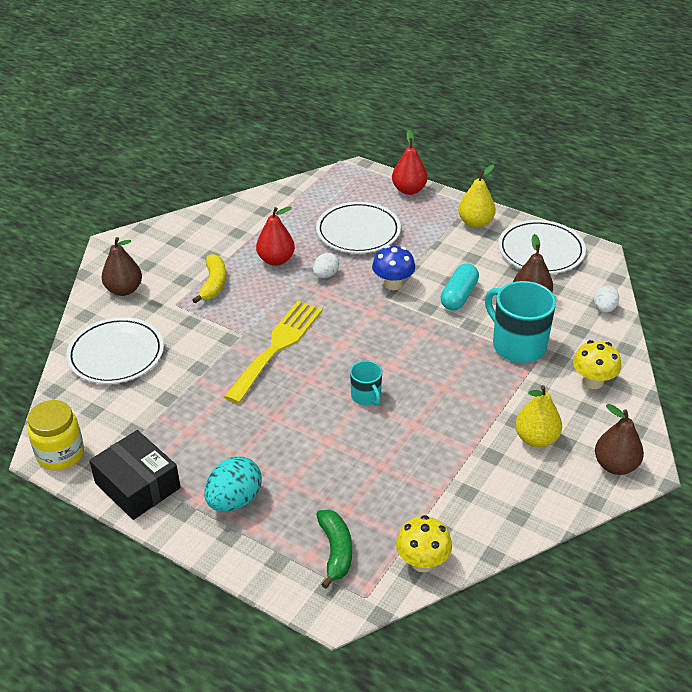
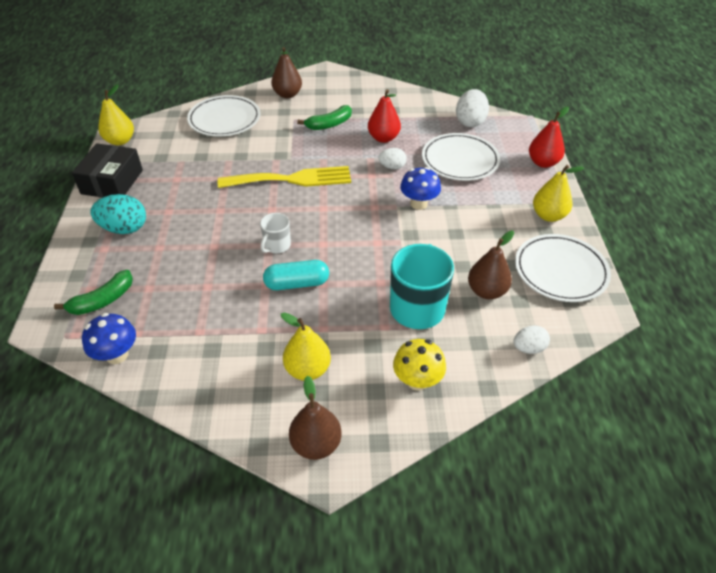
camera: 55 degrees right, 5 degrees up
(60, 454) = (120, 141): yellow jar -> yellow pear
(213, 284) = (329, 124): yellow banana -> green banana
(309, 198) = (470, 122): none -> white egg
(366, 396) = (276, 245): turquoise mug -> white mug
(422, 562) = (117, 355): yellow mushroom -> blue mushroom
(459, 296) = (443, 245): turquoise capsule -> turquoise capsule (297, 283)

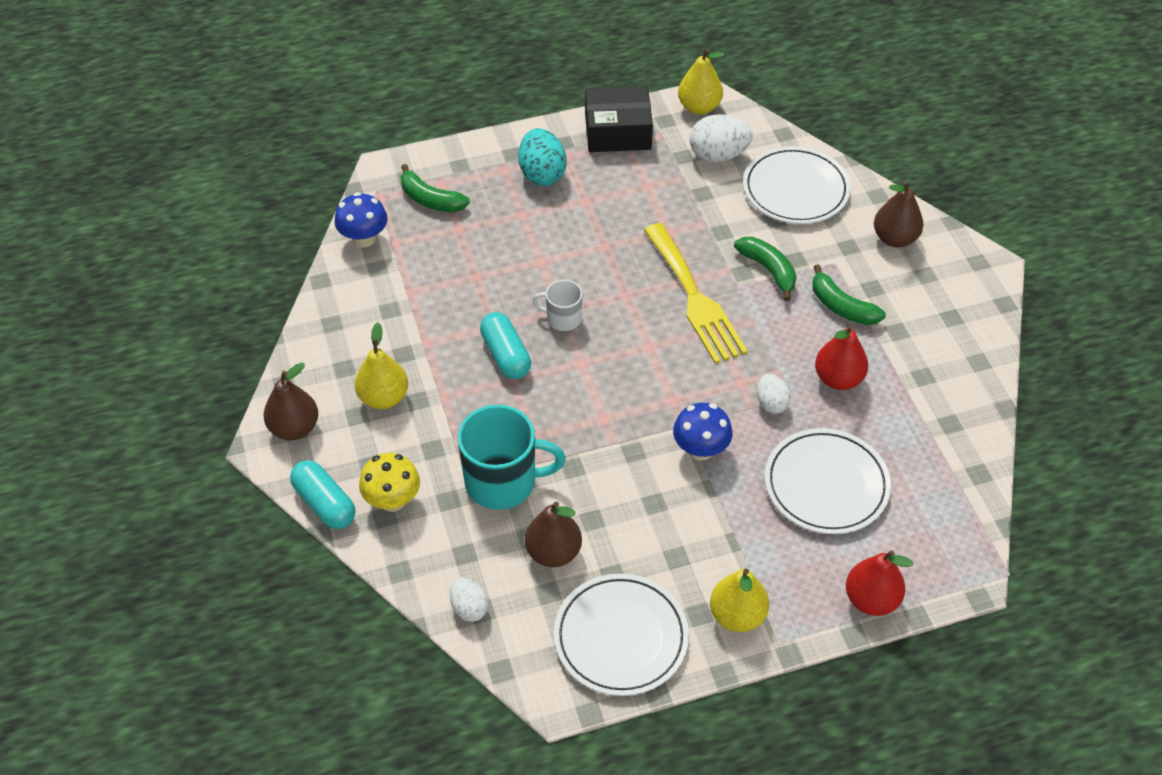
camera: 75 degrees right, 5 degrees up
(285, 144) = (768, 270): none -> green banana
(408, 431) = (324, 503): none -> turquoise capsule
(470, 122) = (940, 484): white egg -> white egg (718, 155)

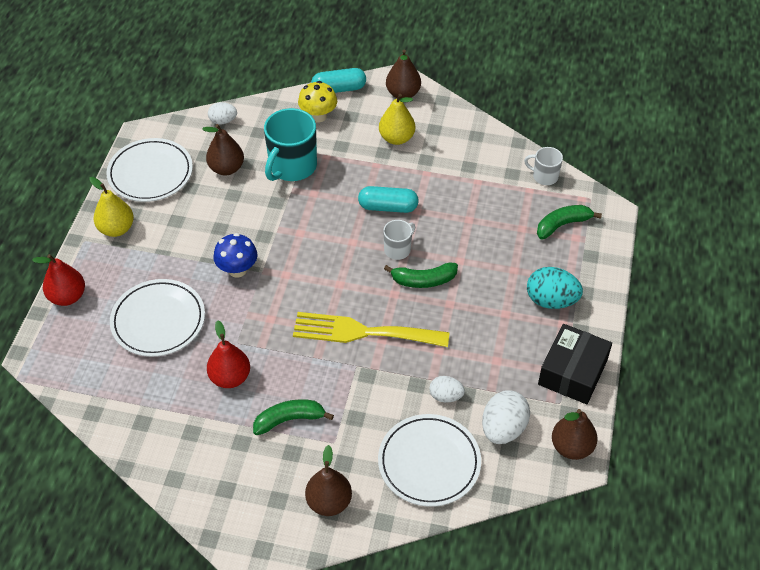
camera: 120 degrees right, 0 degrees up
(364, 239) = (544, 176): blue mushroom -> white mug
(699, 107) = (571, 447): yellow pear -> brown pear
(768, 270) = (357, 393): green banana -> green banana (423, 280)
(771, 403) = (241, 327): white egg -> white egg (446, 396)

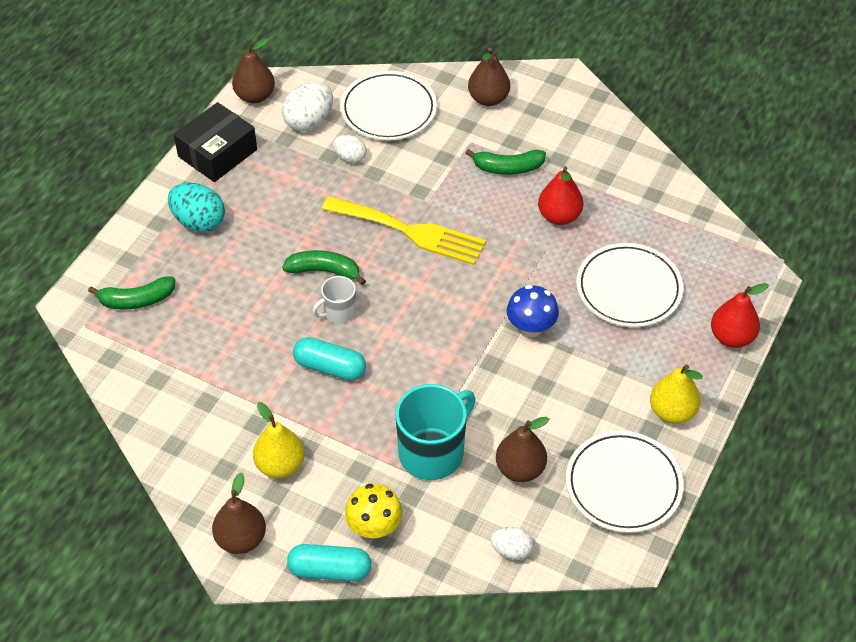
camera: 165 degrees left, 0 degrees up
(544, 176) = (120, 366): white mug -> none

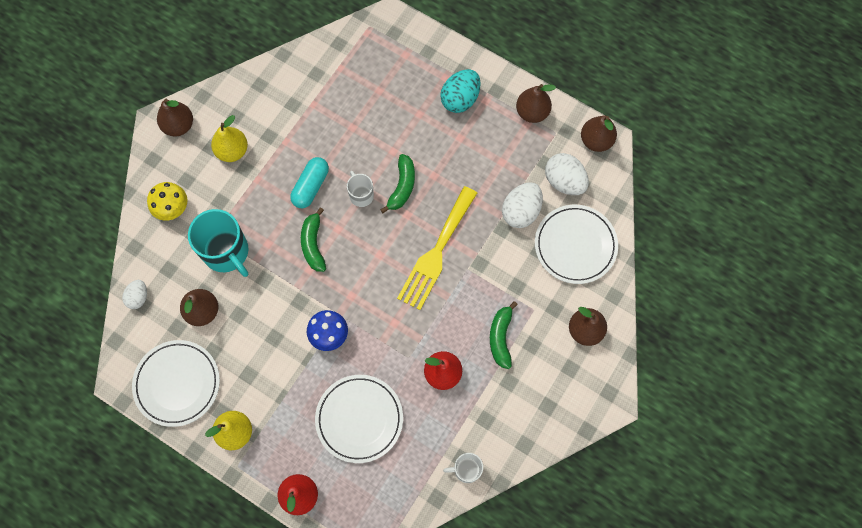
camera: 95 degrees right, 20 degrees up
(137, 300) = (388, 59): green banana -> green banana (313, 244)
(217, 153) = (532, 112): black box -> brown pear
(330, 570) = (145, 179): turquoise capsule -> none
(350, 157) = (521, 211): white egg -> white egg, size x1.66
(664, 189) = (466, 469): none -> white mug

